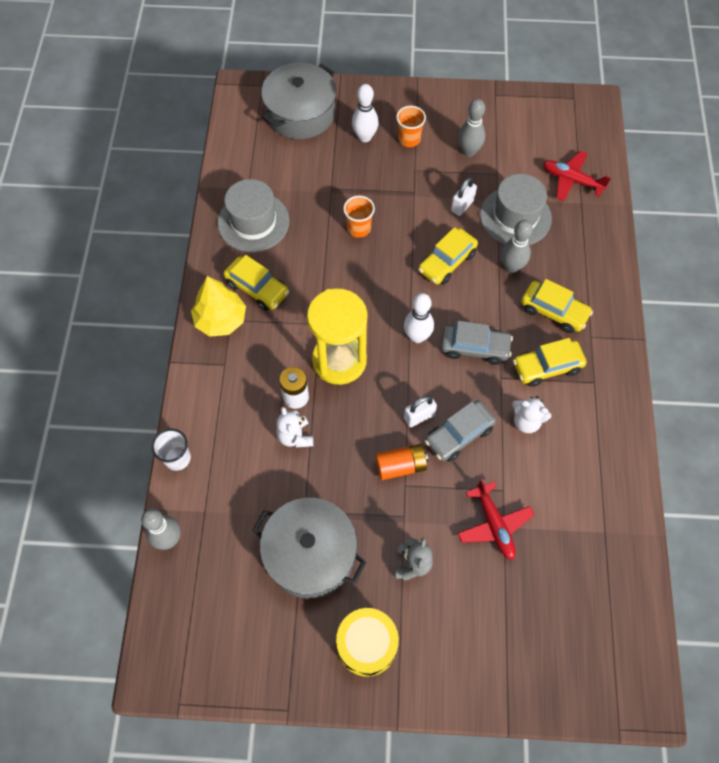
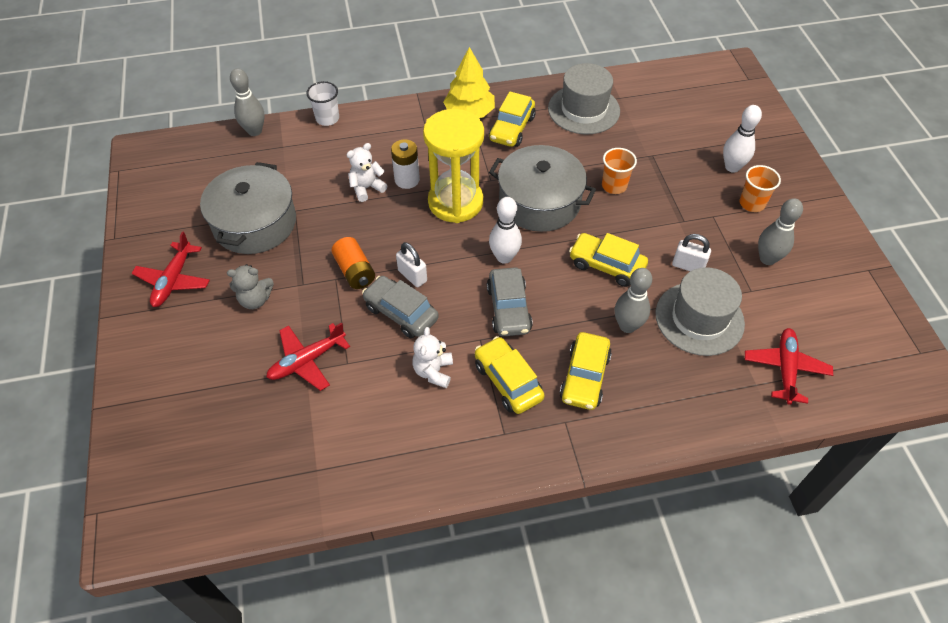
camera: 75 degrees right, 10 degrees down
(300, 113) = (732, 113): grey pot -> grey pot (539, 202)
(367, 645) = (173, 280): yellow drum -> red plane

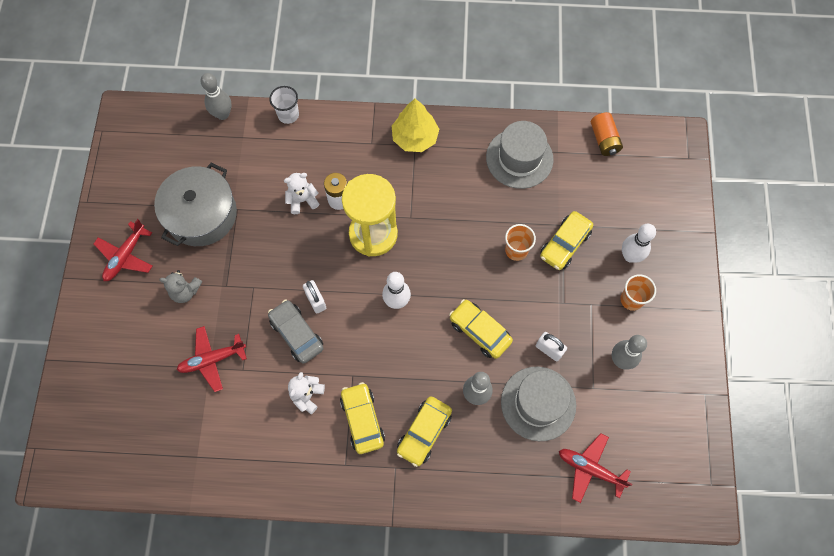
camera: 15 degrees right, 15 degrees up
(355, 271) = (271, 284): orange battery -> orange battery (604, 140)
(508, 309) = (384, 353): grey car -> none
(512, 129) = (447, 165): yellow car -> yellow car (564, 244)
(539, 202) = (445, 251): grey pot -> none
(785, 369) = (590, 469): red plane -> red plane turned 90 degrees counterclockwise

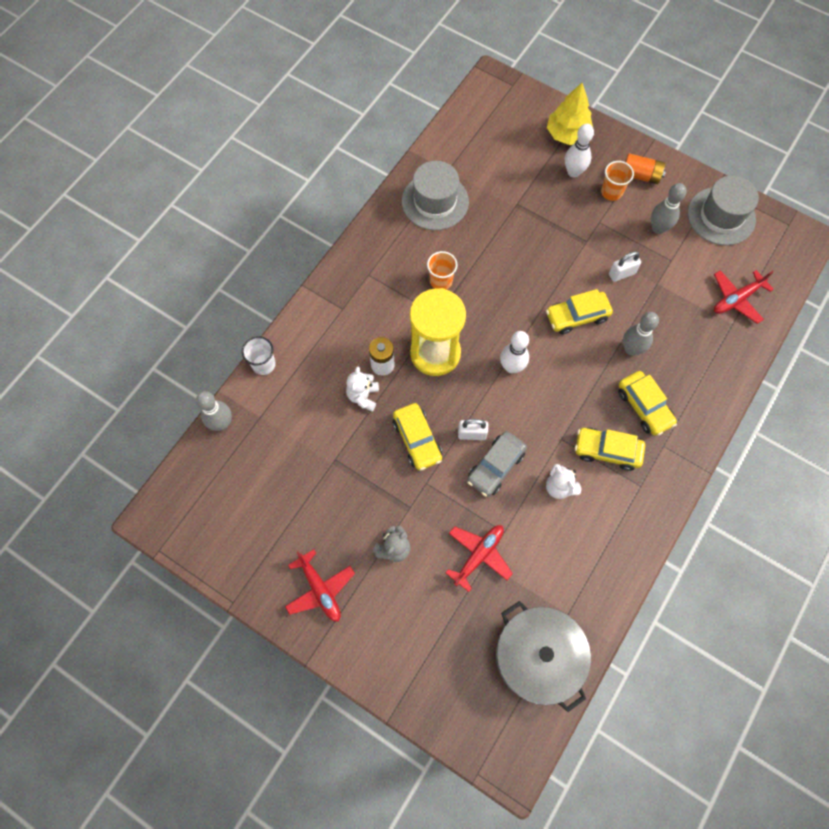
camera: 60 degrees left, 0 degrees up
(201, 214) = (319, 495): grey pot -> grey pot (538, 656)
(212, 360) = (478, 555): red plane -> red plane turned 150 degrees counterclockwise
(297, 334) = (495, 466): grey car -> grey car turned 45 degrees counterclockwise
(415, 138) = (361, 270): yellow tree -> yellow tree (567, 134)
(516, 250) = (519, 250): orange cup -> orange cup (441, 281)
(538, 403) = (663, 306): grey hat -> grey hat (721, 216)
(564, 244) = (535, 212): yellow car -> yellow car (417, 440)
(604, 140) = (458, 132): orange battery -> orange battery (640, 175)

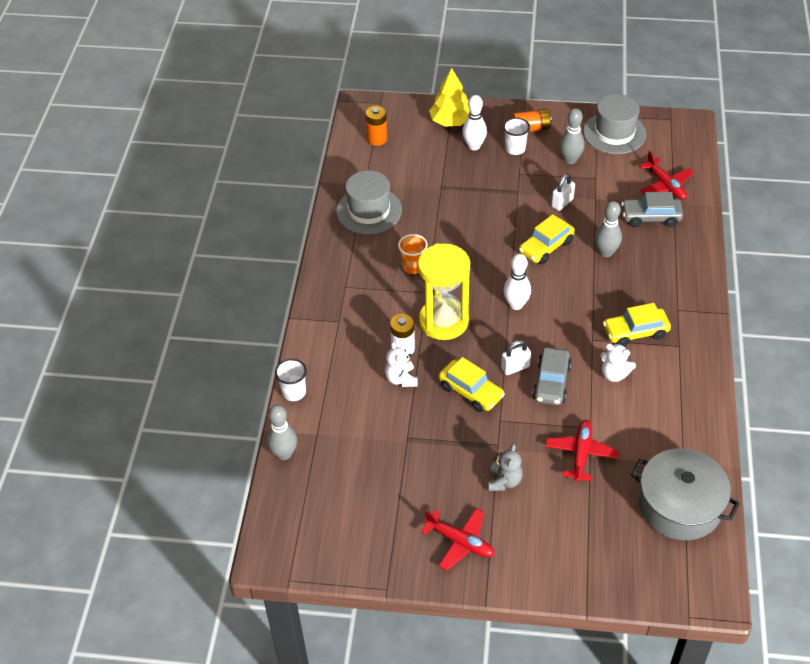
camera: 25 degrees left, 20 degrees down
(486, 124) = (377, 139): none -> orange battery
(611, 192) = (515, 149): orange cup -> white cup
(644, 407) = (643, 289): yellow car -> none
(699, 329) = (650, 217): none -> grey car
(736, 299) = (665, 185): red plane -> red plane turned 60 degrees counterclockwise

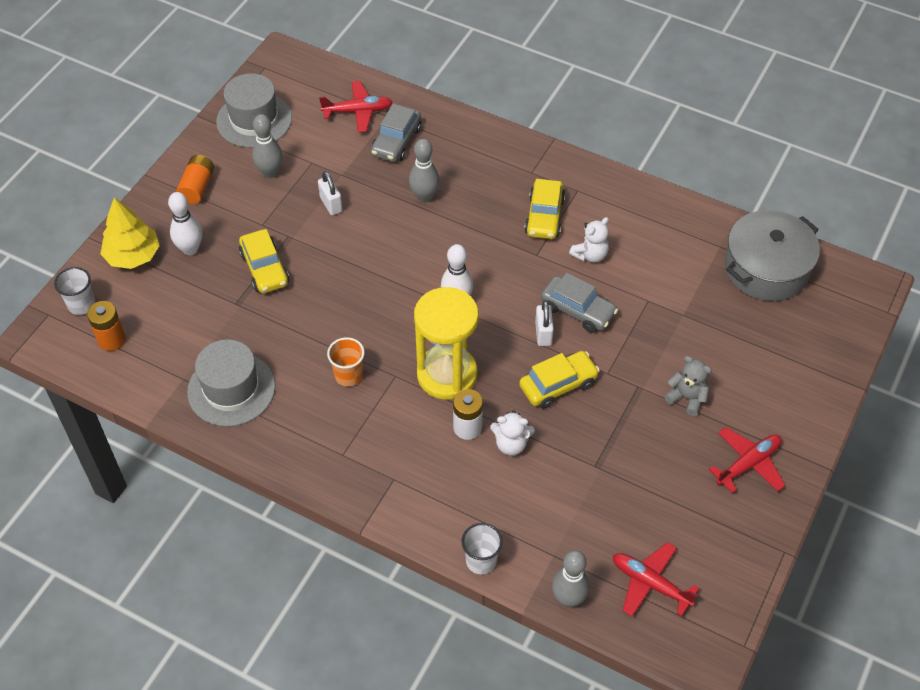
camera: 70 degrees left, 5 degrees up
(515, 149) = (220, 213): white cup -> white cup (81, 304)
(546, 247) = (388, 243): yellow car -> yellow car (264, 269)
(581, 454) = (678, 321): red plane -> red plane (650, 583)

